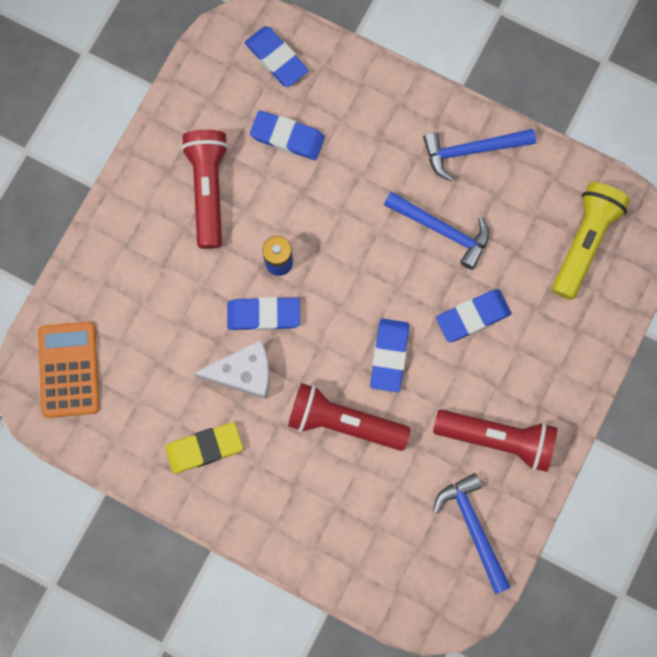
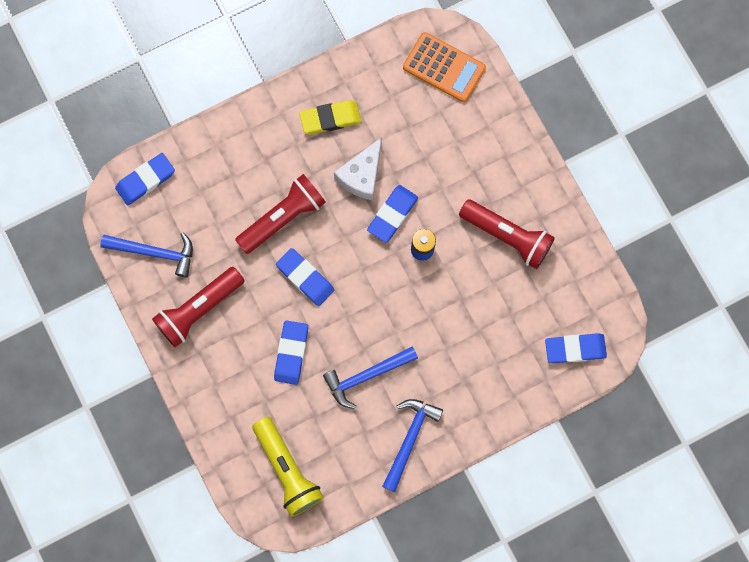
camera: 125 degrees right, 0 degrees up
(204, 448) = (330, 118): yellow eraser -> yellow eraser turned 60 degrees clockwise
(287, 137) = (509, 316): blue eraser -> blue eraser (145, 180)

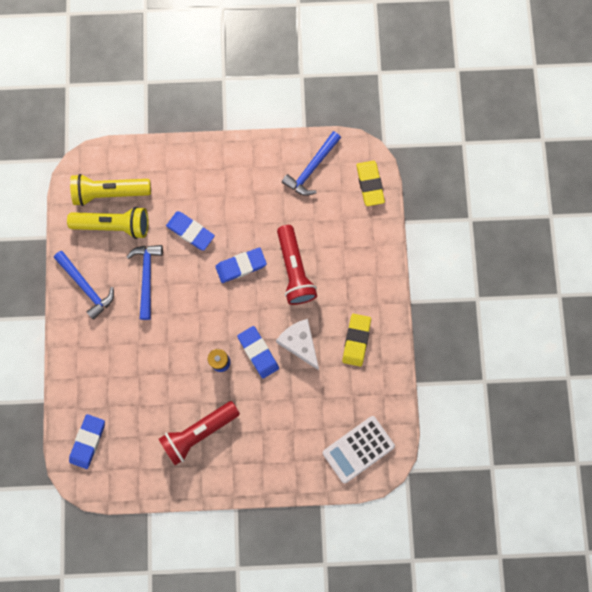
camera: 115 degrees right, 0 degrees up
(145, 180) = (370, 184): blue eraser -> yellow eraser
(199, 309) = (254, 181): red flashlight -> none
(324, 444) = (114, 225): none -> yellow flashlight
(444, 68) = (358, 449): orange calculator -> white calculator

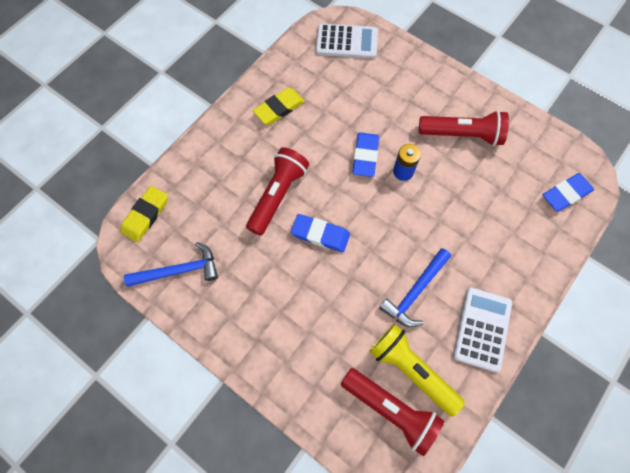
camera: 140 degrees left, 10 degrees down
(86, 287) = (482, 329): blue hammer -> white calculator
(110, 193) = (390, 410): yellow flashlight -> red flashlight
(190, 231) = (340, 302): blue eraser -> none
(299, 343) = (325, 138): white cheese -> none

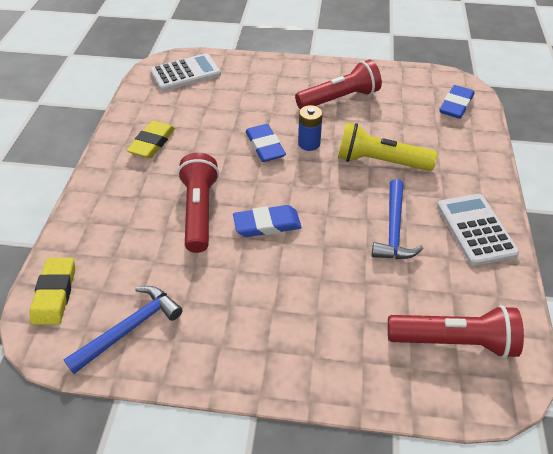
camera: 30 degrees left, 20 degrees down
(411, 370) = (444, 295): yellow flashlight -> yellow flashlight (380, 162)

